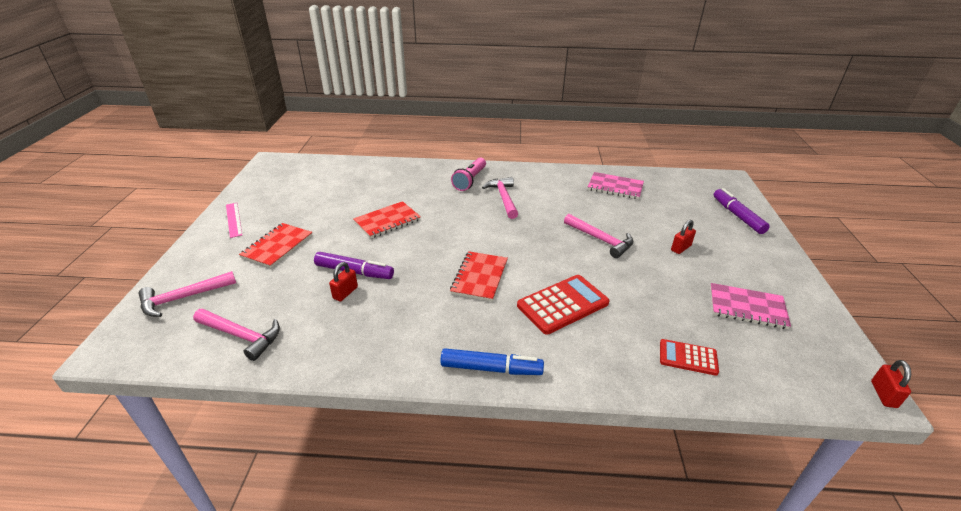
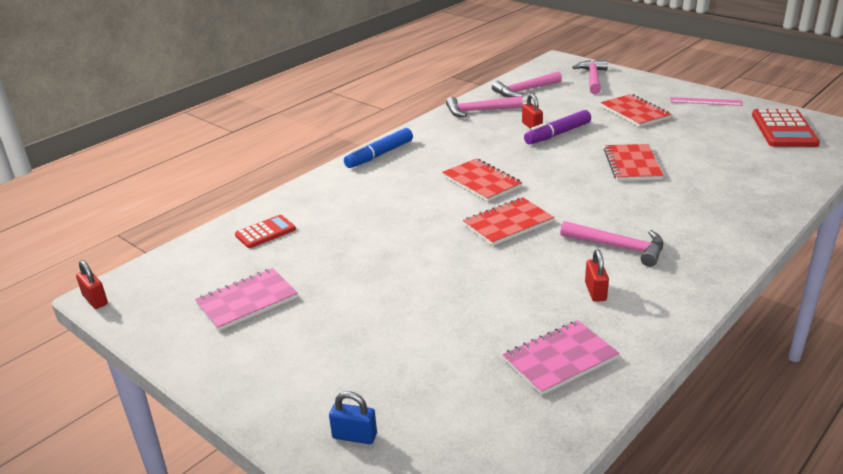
camera: 130 degrees right, 5 degrees down
(470, 180) = (692, 240): pink flashlight -> none
(524, 242) = (508, 223): none -> red notebook
(562, 304) = (395, 205): red calculator -> red calculator (784, 129)
(600, 240) = (454, 273): pink hammer -> pink hammer (479, 111)
(680, 248) = (369, 323): red padlock -> red padlock (595, 291)
(737, 216) = (354, 436): purple marker -> blue padlock

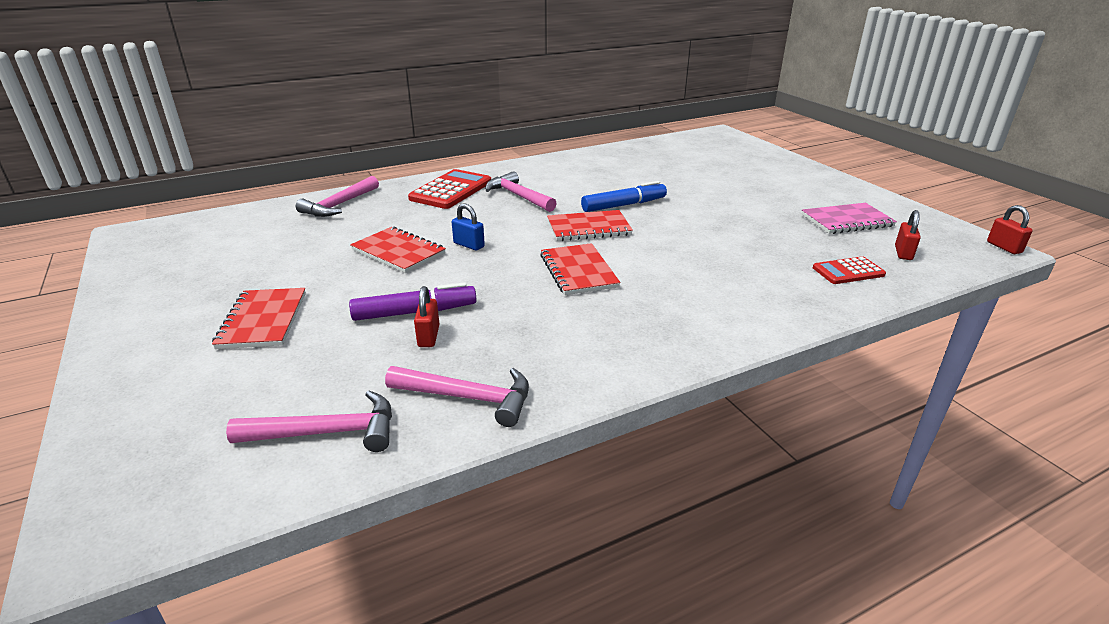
camera: 160 degrees left, 0 degrees up
(354, 436) = (759, 158): blue padlock -> blue padlock (469, 245)
(379, 155) = (689, 344): blue marker -> blue marker (623, 205)
(560, 359) = (625, 161): pink notebook -> none
(593, 78) = (166, 426): pink hammer -> pink hammer (339, 205)
(595, 291) = (569, 179): red padlock -> red padlock (903, 253)
(632, 164) = (398, 252): red notebook -> red notebook turned 75 degrees counterclockwise
(706, 101) = (146, 311): pink ruler -> none
(784, 129) = (178, 250): red calculator -> red calculator (451, 190)

